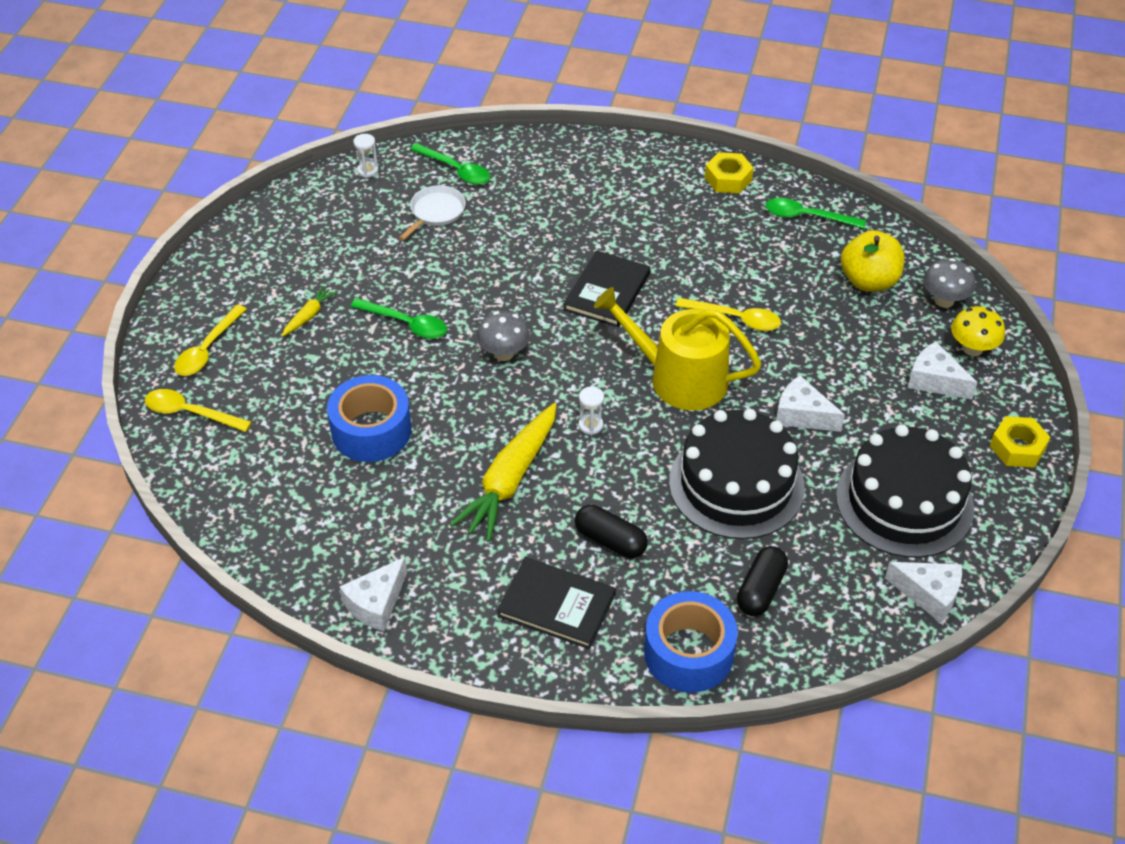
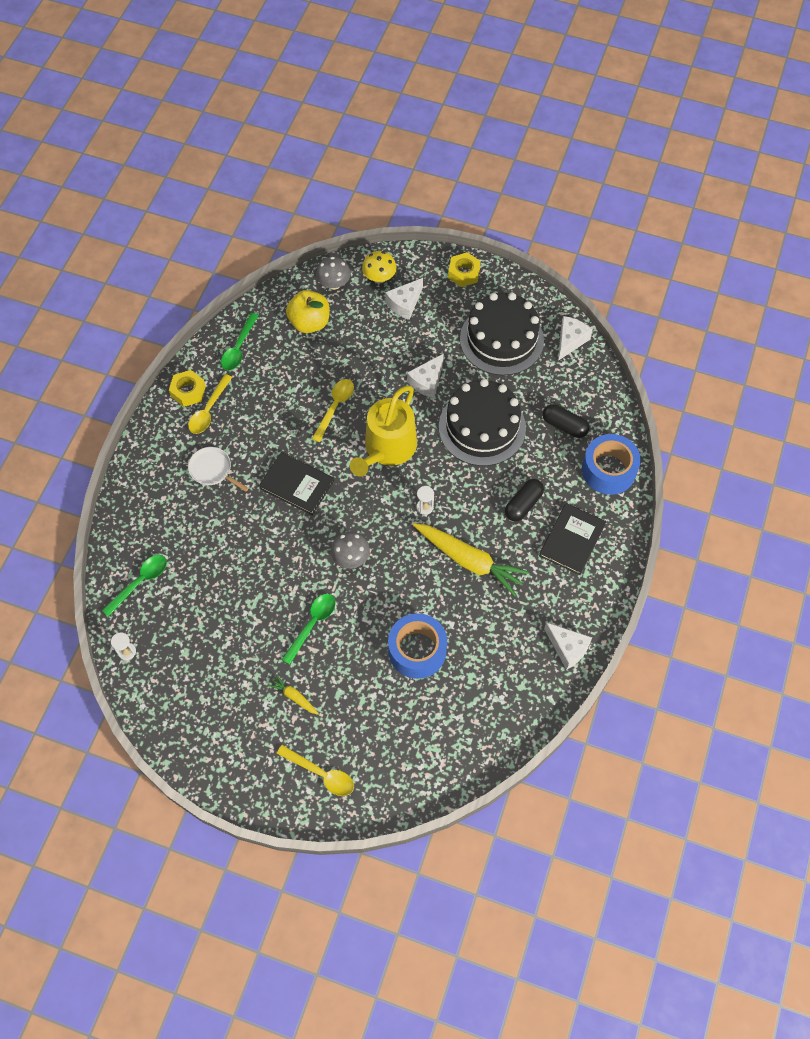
camera: 85 degrees left, 15 degrees up
(190, 413) = (387, 783): yellow spoon -> yellow spoon (208, 410)
(436, 212) = (189, 599): white pan -> white pan (212, 470)

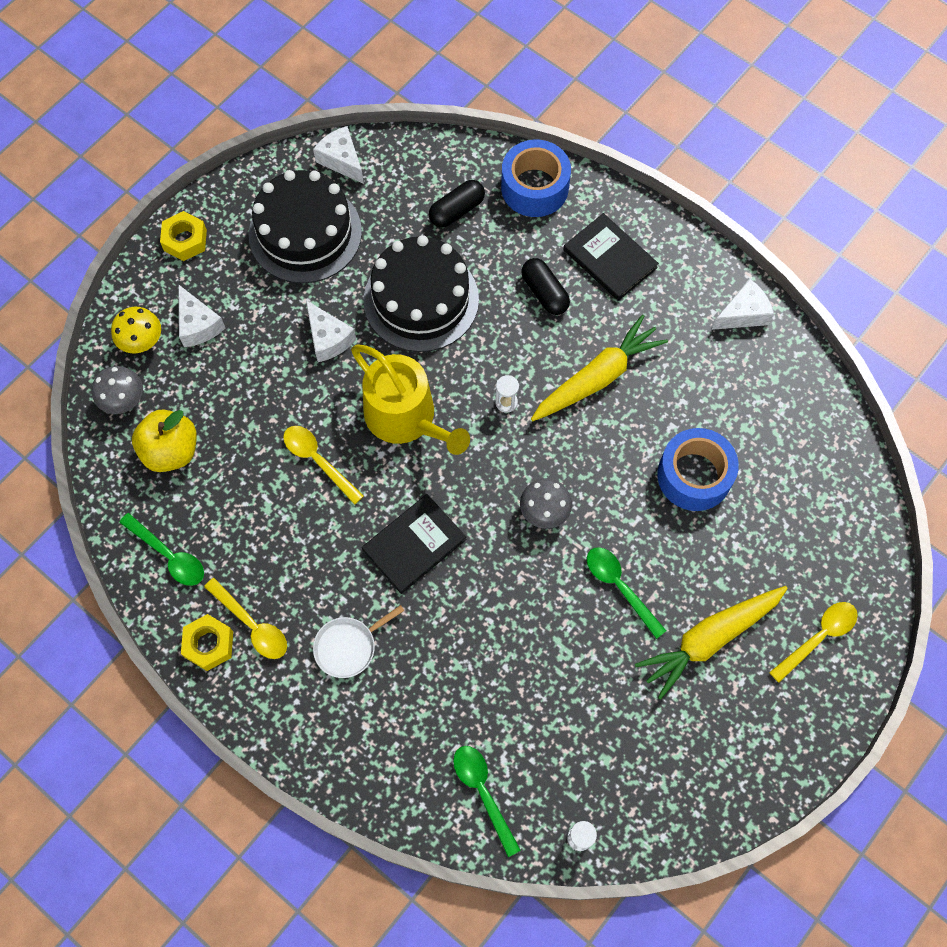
camera: 70 degrees left, 5 degrees up
(294, 697) = (709, 639): yellow carrot -> yellow carrot, size x2.20

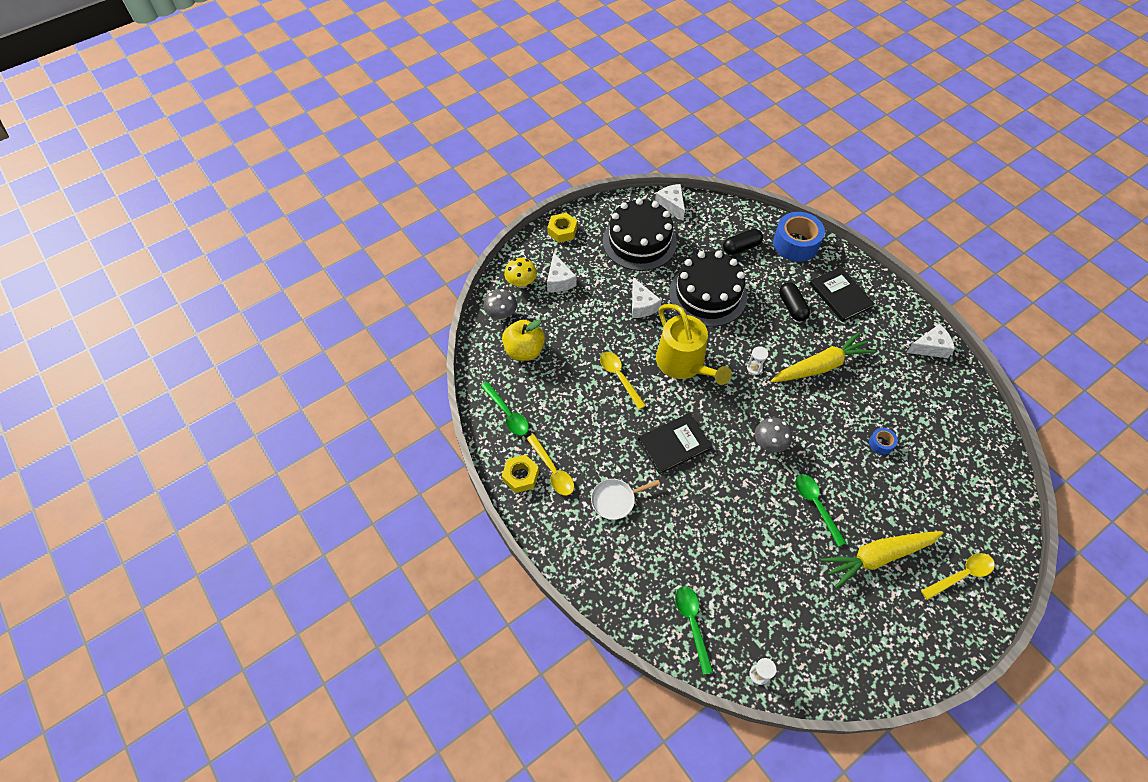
camera: 15 degrees right, 10 degrees down
(694, 476) = (881, 443): blue tape -> blue tape, size x0.45

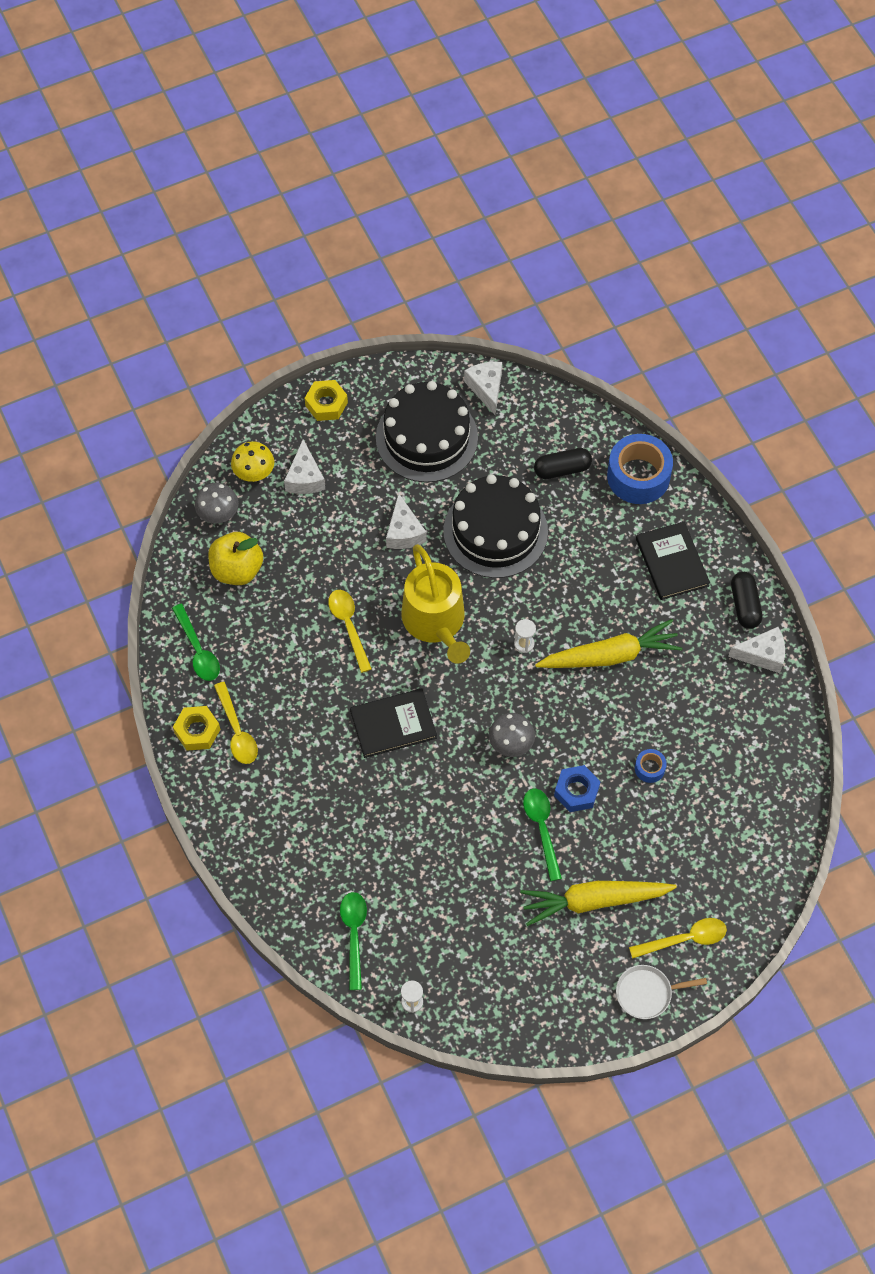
camera: 10 degrees right, 5 degrees up
(615, 500) = (303, 780): white pan -> white pan (646, 993)
(792, 307) = (601, 568): black capsule -> black capsule (745, 605)
(832, 471) = (576, 791): none -> blue nut

